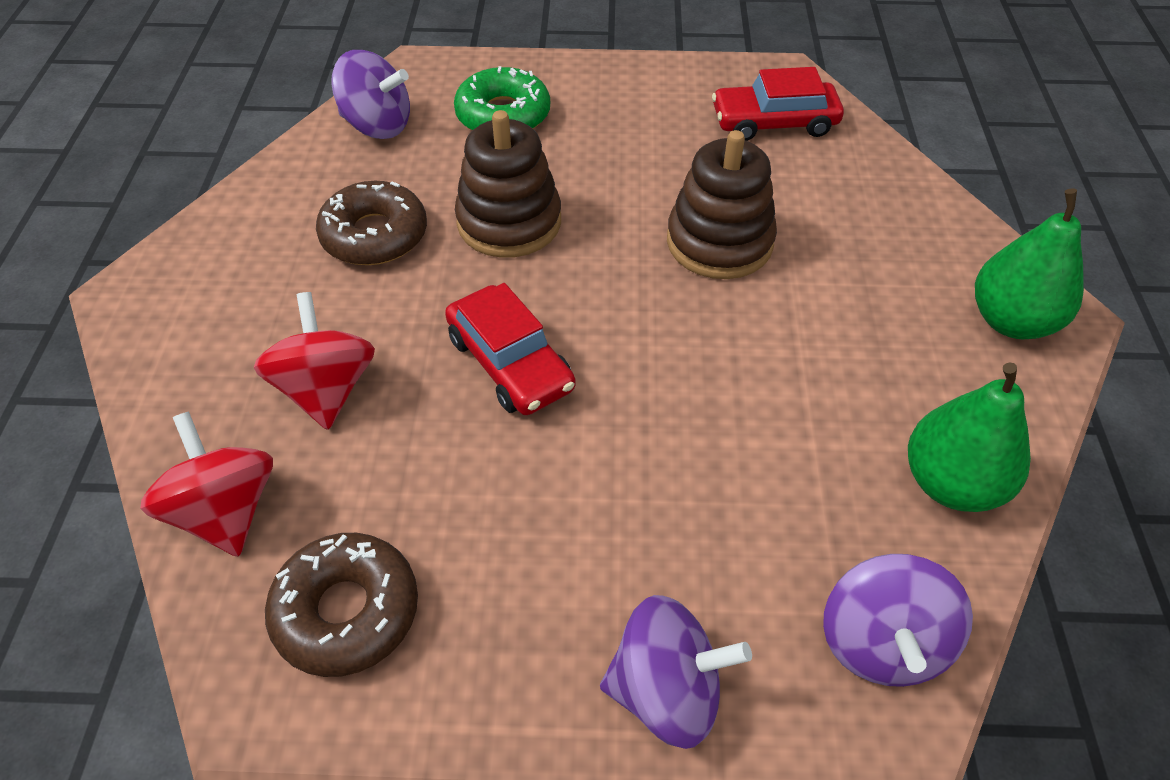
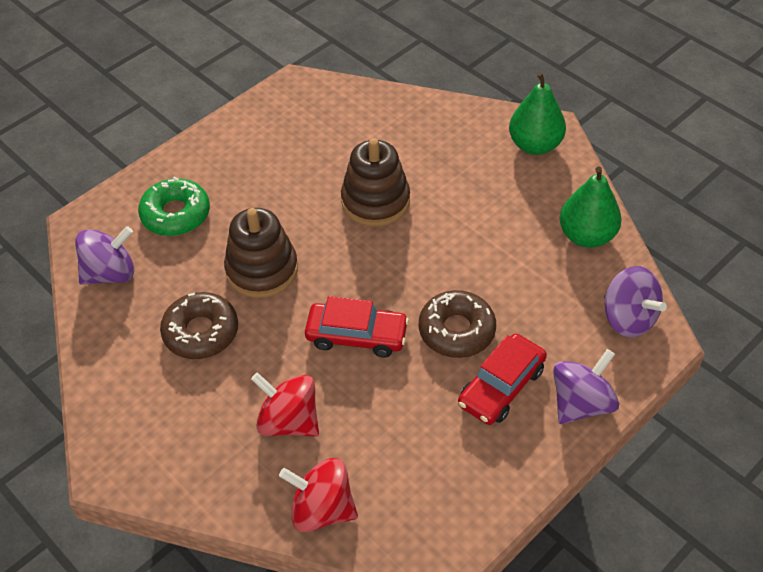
camera: 45 degrees left, 0 degrees up
(346, 611) = (431, 493): brown donut -> brown donut (456, 330)
(774, 122) = (323, 116): red car -> red car (501, 386)

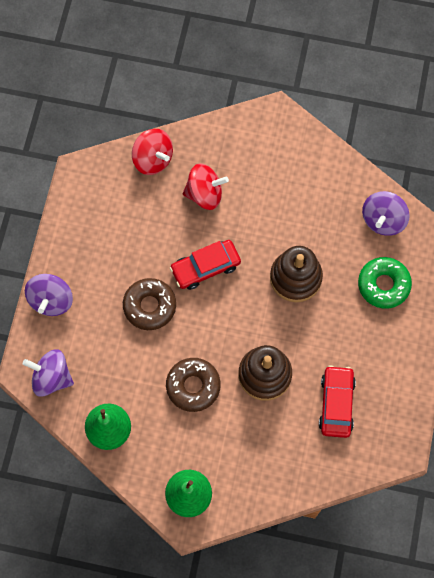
camera: 145 degrees right, 20 degrees up
(201, 332) = (296, 216): brown donut -> brown donut (193, 386)
(322, 509) = (153, 159): red spinning top -> red spinning top turned 60 degrees clockwise
(501, 386) = (102, 284): red car -> red car (336, 404)

